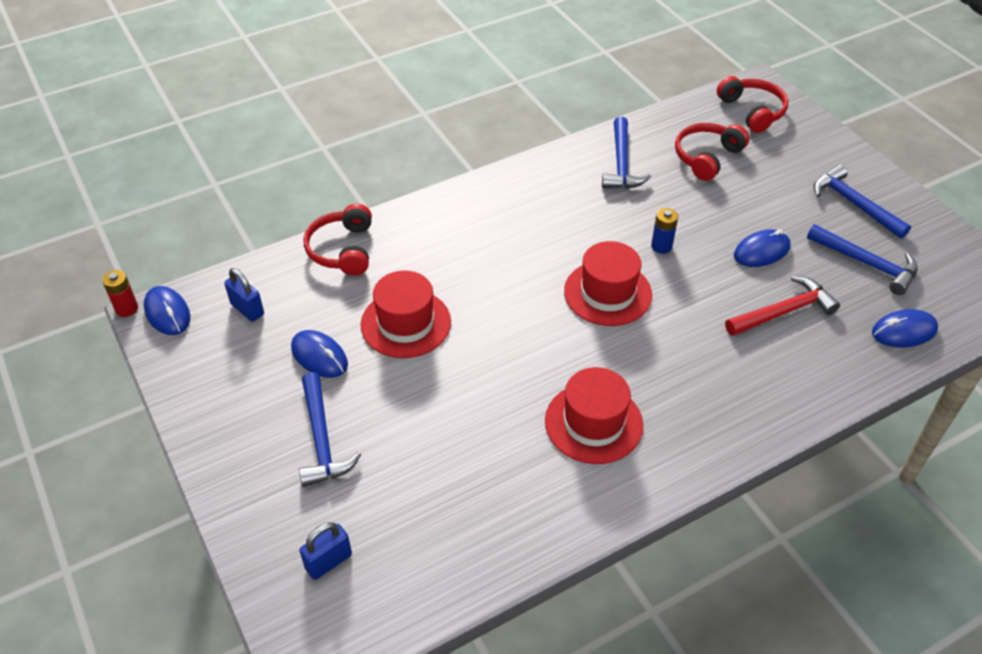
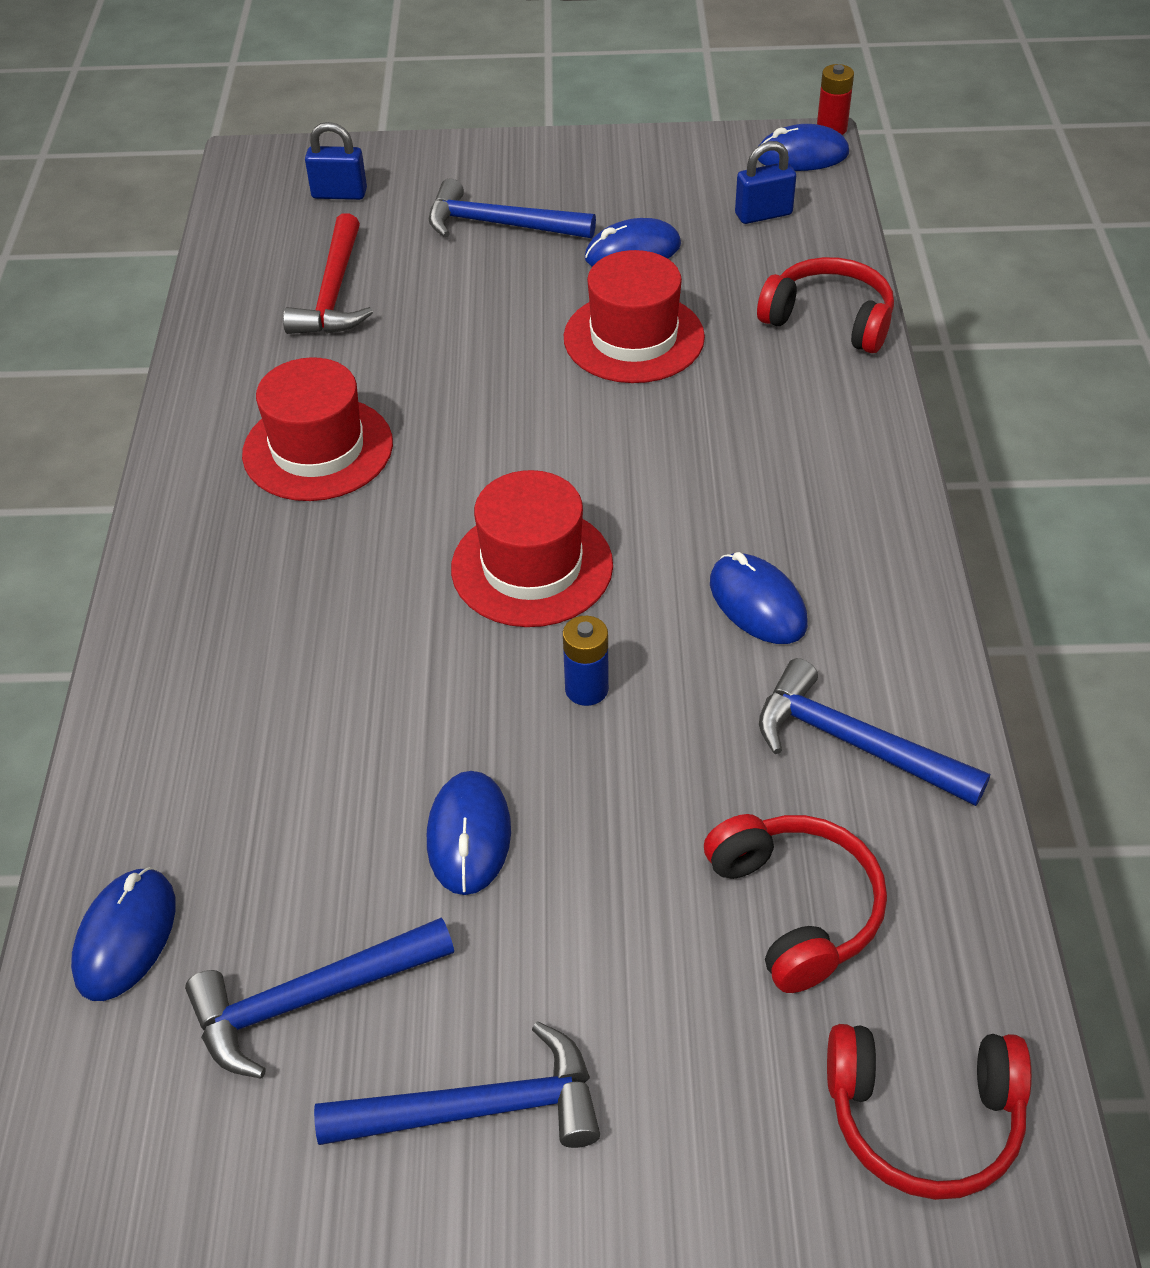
camera: 120 degrees right, 0 degrees up
(328, 561) = (339, 194): blue padlock -> blue padlock turned 75 degrees counterclockwise
(570, 211) = (757, 603): none -> blue mouse
(784, 312) = (313, 779): red hammer -> red hammer (333, 293)

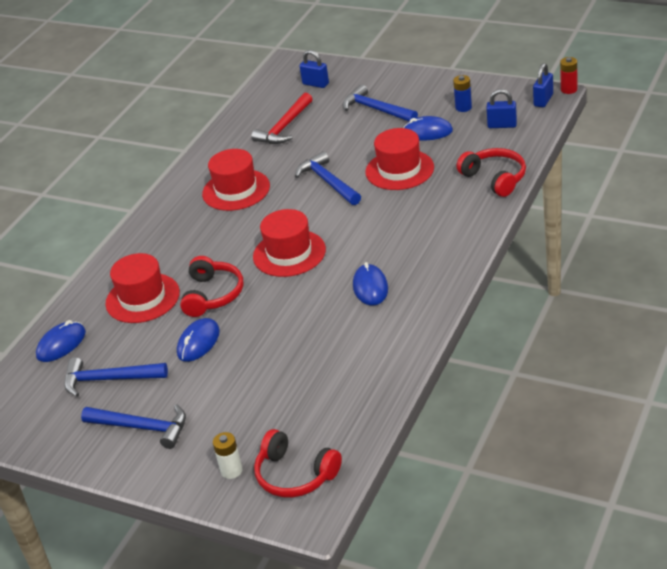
camera: 30 degrees right, 10 degrees down
(262, 758) = (142, 298): none -> red hat
(586, 689) = (278, 303): blue battery -> blue battery (463, 107)
(771, 1157) = (231, 470): none -> white battery
(796, 908) = (301, 397): red headphones -> red headphones (212, 295)
(802, 155) = (543, 100): blue mouse -> blue padlock
(854, 743) = (369, 347): blue hammer -> blue hammer (328, 182)

